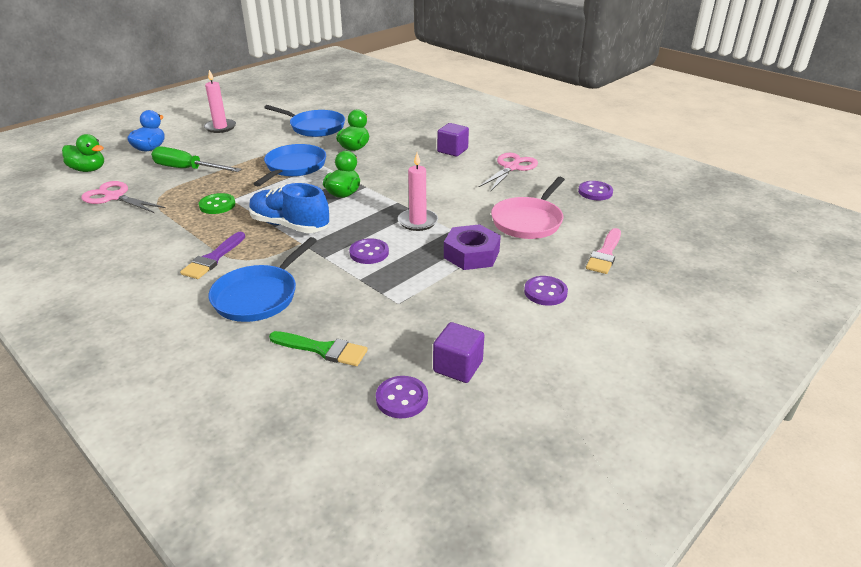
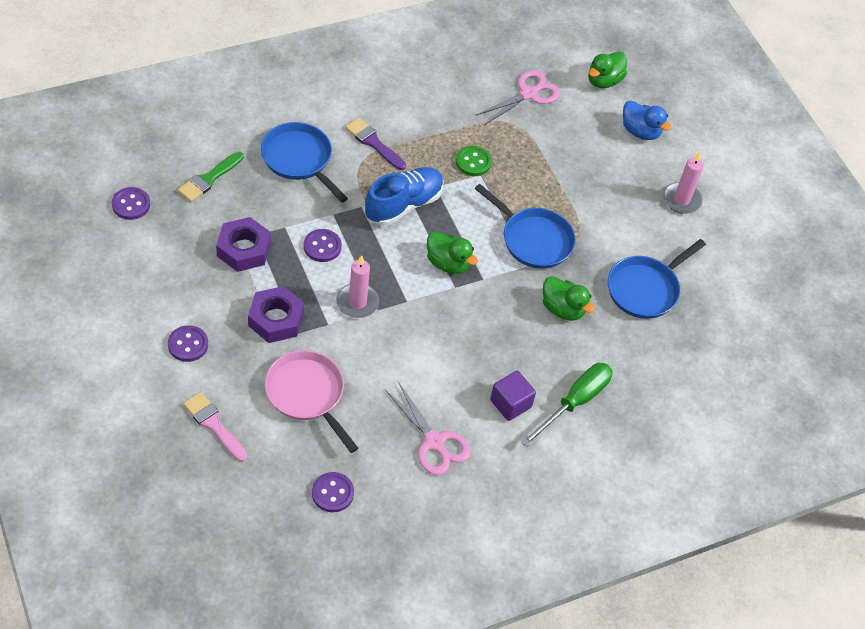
camera: 105 degrees right, 20 degrees up
(188, 169) = (569, 153): green screwdriver -> green screwdriver (574, 402)
(406, 295) = (243, 249): none -> purple nut
(458, 366) = (140, 246): purple cube -> none

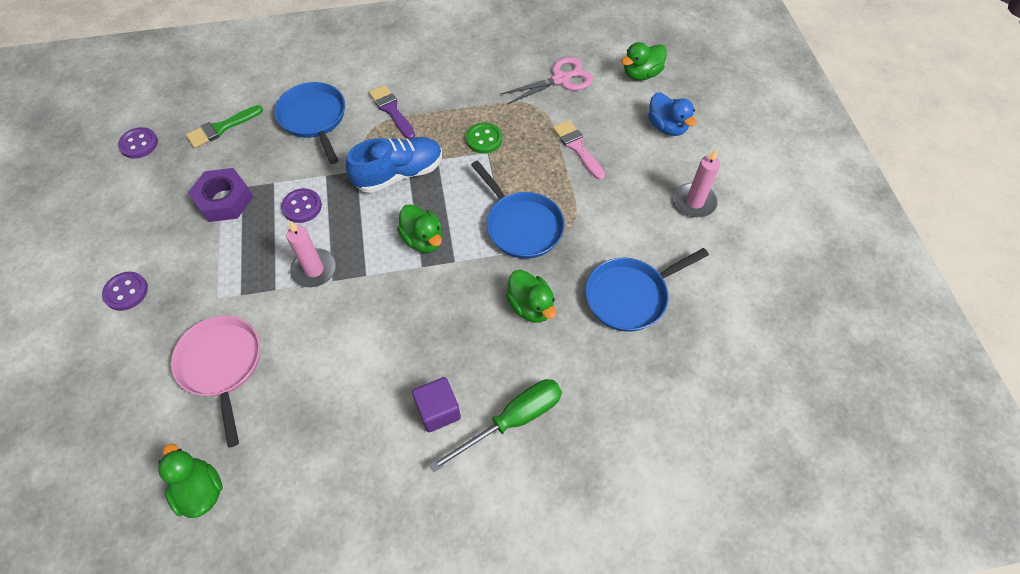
camera: 20 degrees right, 5 degrees up
(214, 424) = (111, 385): pink brush -> pink brush (577, 147)
(276, 319) = (224, 277): purple nut -> none
(332, 493) = (200, 490): purple button -> green duck
(434, 442) = (336, 445): pink scissors -> none

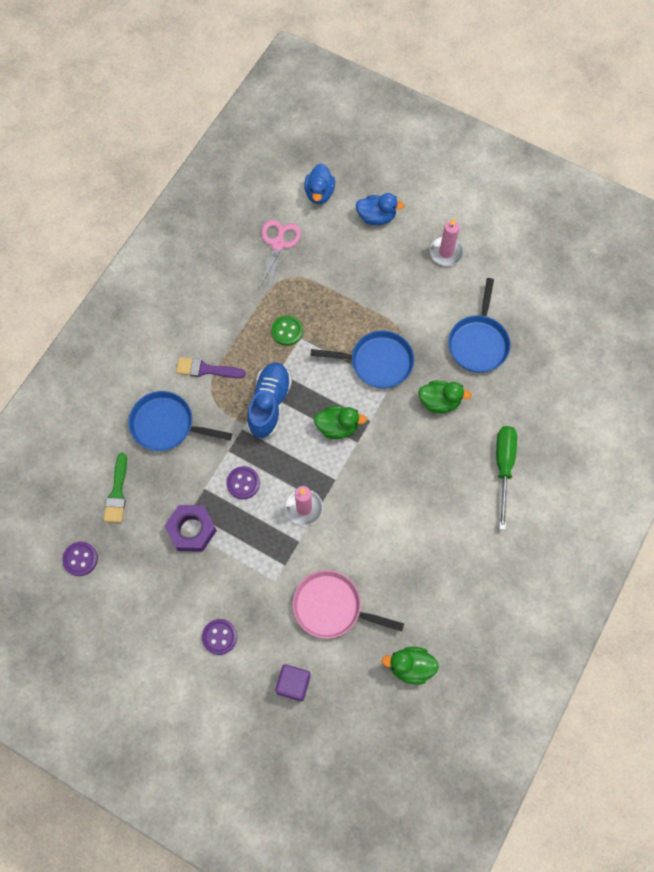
camera: 50 degrees left, 10 degrees up
(438, 411) = (465, 502): purple cube -> purple cube (293, 684)
(577, 147) = (345, 282): pink brush -> none
(641, 74) = (319, 193): green duck -> blue duck

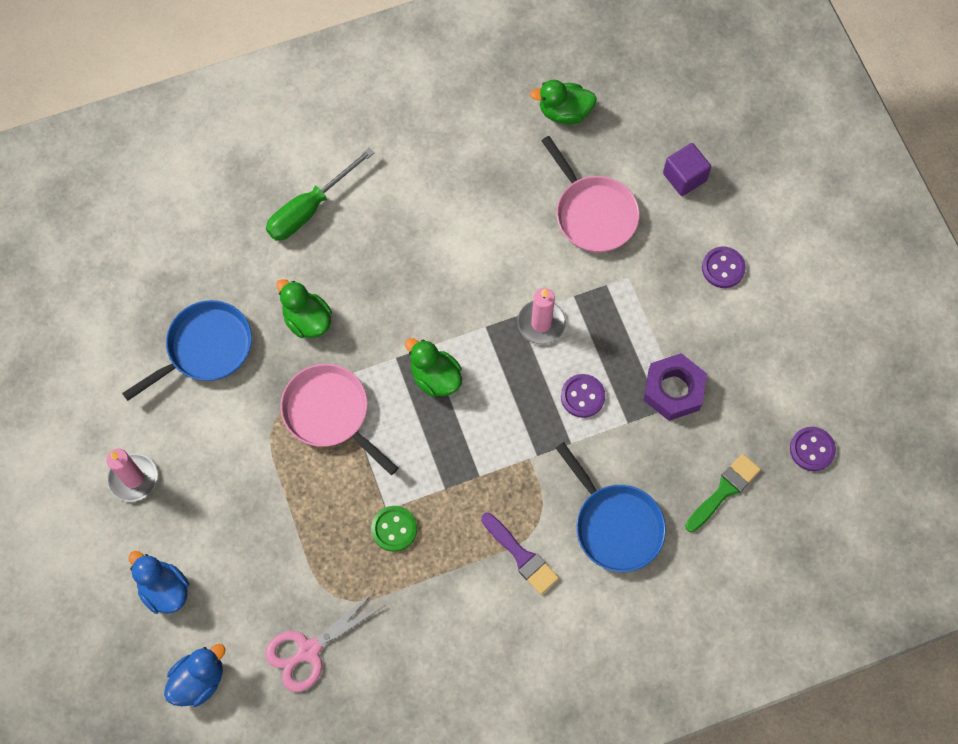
camera: 140 degrees left, 0 degrees up
(269, 404) = (485, 459): blue shoe -> none
(377, 362) = (330, 413): blue pan -> pink pan
(410, 666) = (564, 112): green duck -> green duck turned 135 degrees clockwise

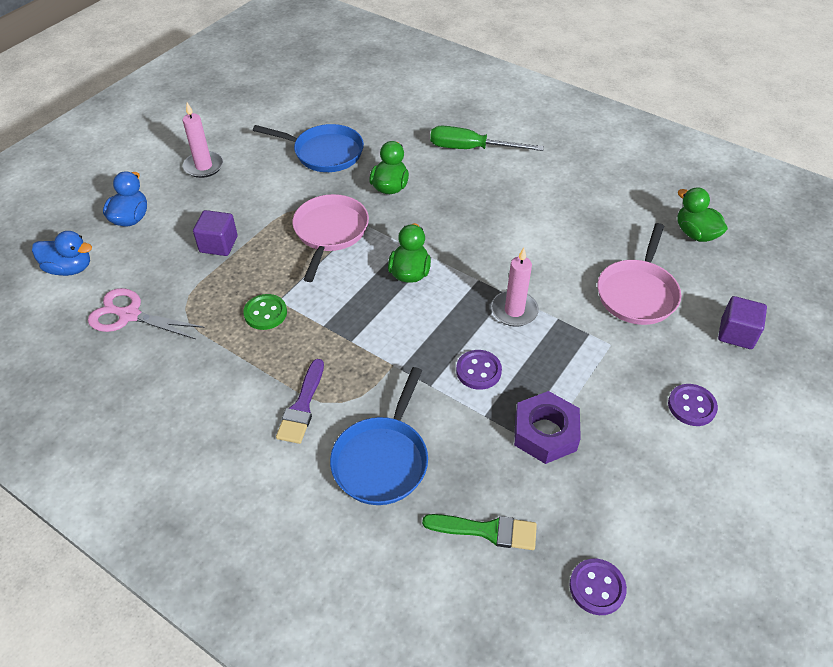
camera: 55 degrees right, 20 degrees down
(269, 524) = (218, 244): none -> purple cube

